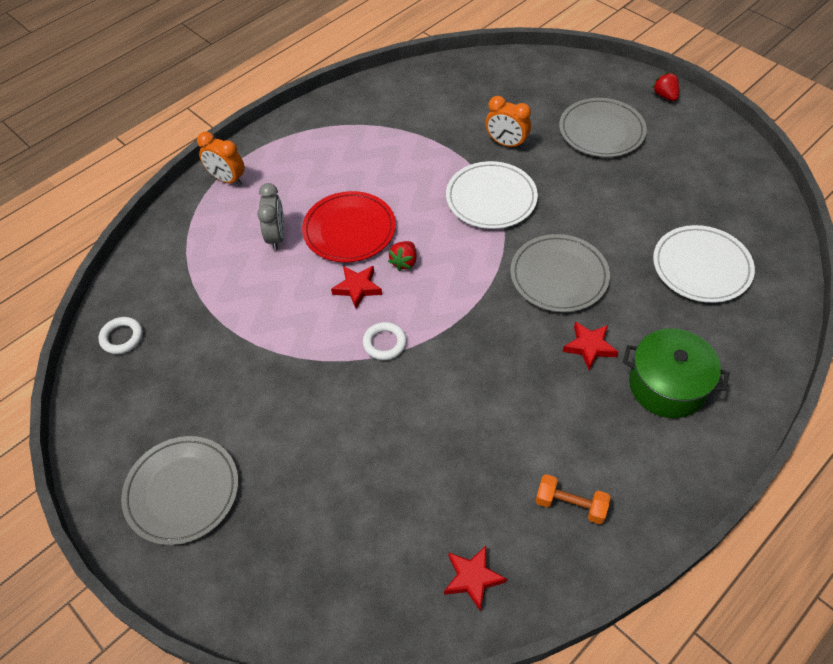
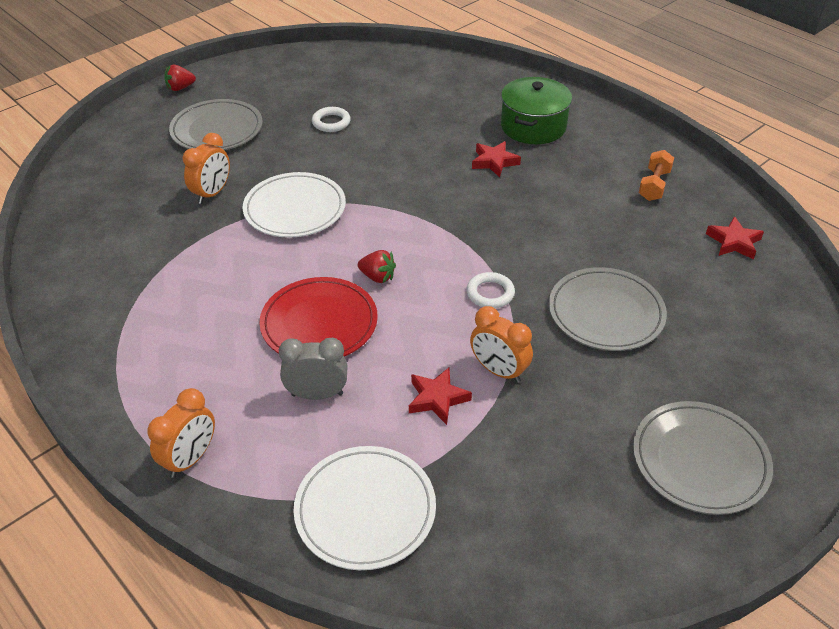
camera: 90 degrees left, 10 degrees down
(122, 337) = (480, 560): white ring -> white ring (331, 122)
(291, 349) = (498, 371): none -> orange clock
(357, 288) = (412, 315): red star -> red star (437, 398)
(559, 276) = (410, 172): grey plate -> grey plate (606, 313)
(701, 267) = (408, 95): white plate -> white plate (365, 510)

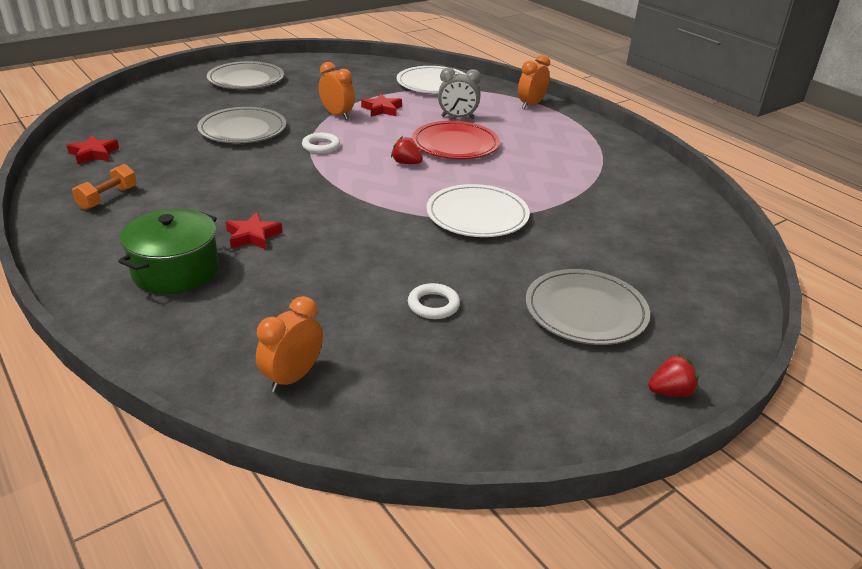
camera: 175 degrees left, 10 degrees down
(212, 193) = (565, 237): orange clock -> orange clock (292, 377)

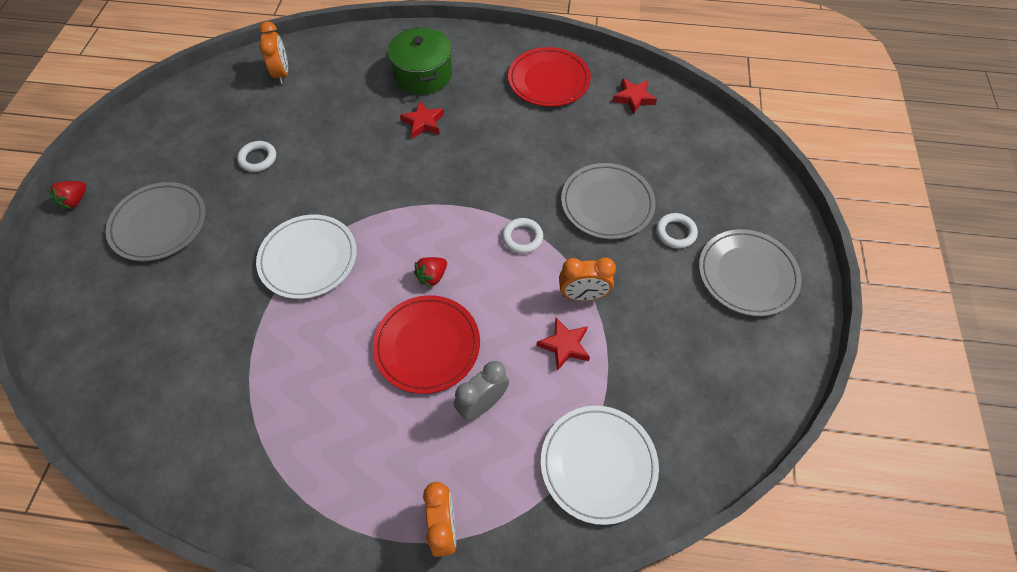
camera: 135 degrees right, 25 degrees up
(107, 198) = (548, 80): orange dumbbell -> red plate
(239, 104) = (675, 232): none -> white ring
(406, 163) = (432, 277): red strawberry -> red strawberry turned 150 degrees clockwise

